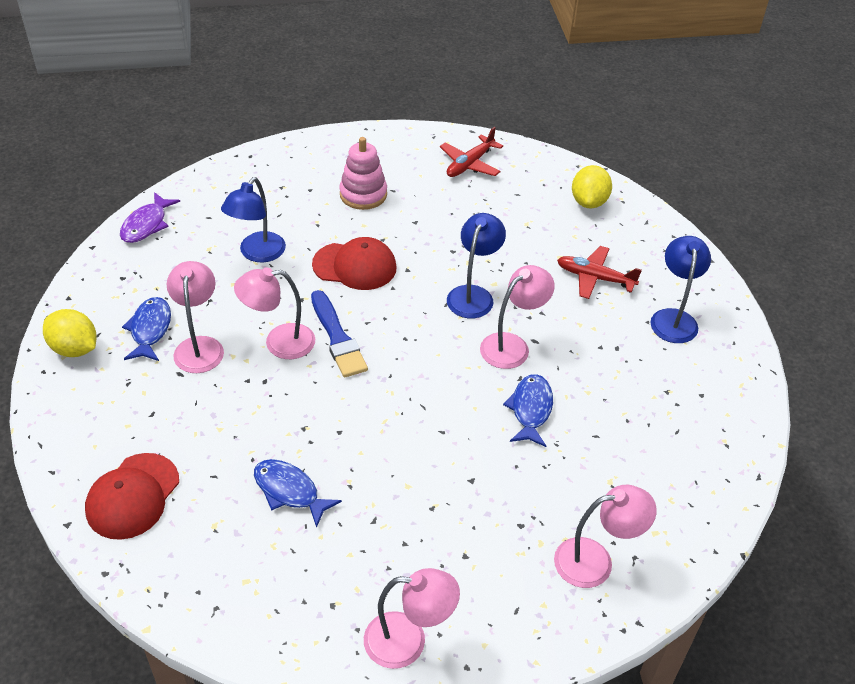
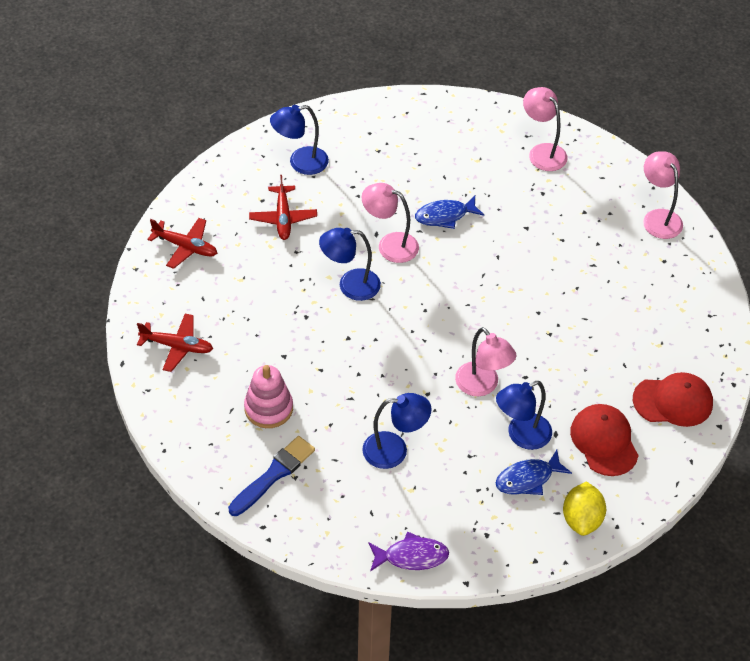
camera: 115 degrees left, 5 degrees up
(199, 346) = (521, 435): pink lamp -> blue lamp
(289, 491) = (605, 317): blue fish -> none
(337, 338) = (452, 351): blue brush -> blue brush (273, 475)
(355, 266) = (366, 374): red cap -> red cap (604, 441)
(589, 202) = (185, 247): yellow lemon -> red plane

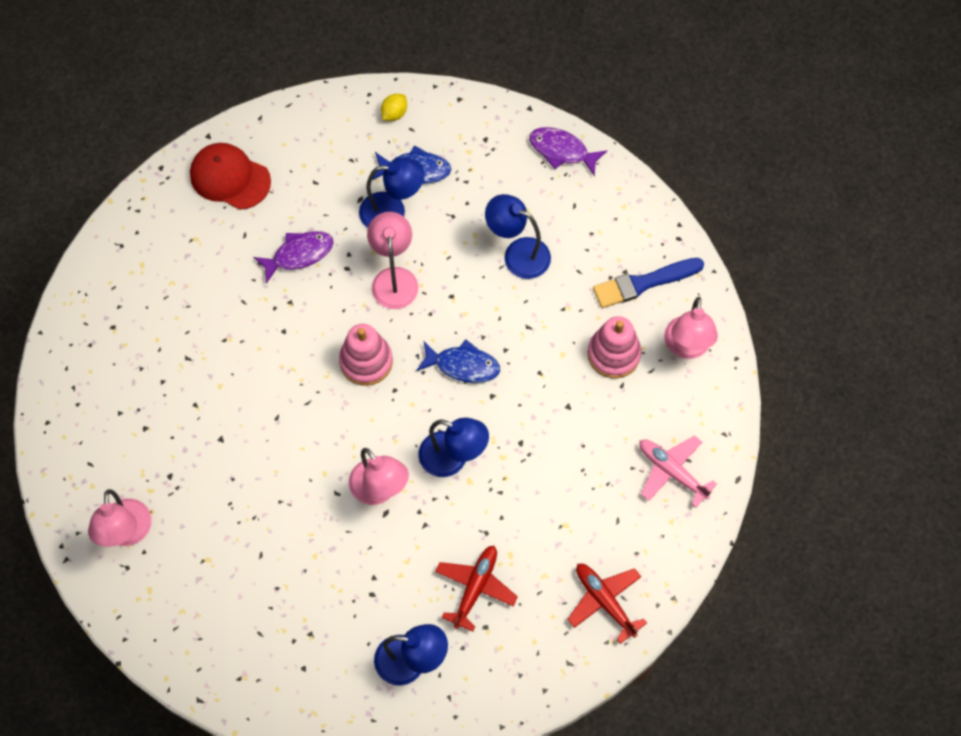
camera: 150 degrees left, 15 degrees up
(177, 346) = (672, 471): red plane -> pink plane
(445, 216) = (296, 499): blue fish -> blue fish (463, 365)
(460, 319) = (366, 361): none -> pink stacking toy
(570, 369) = (299, 254): none -> purple fish
(582, 519) = (394, 113): yellow lemon -> yellow lemon, size x0.59
(604, 441) = (322, 171): red cap -> none
(658, 217) = (74, 381): pink lamp -> pink lamp (686, 347)

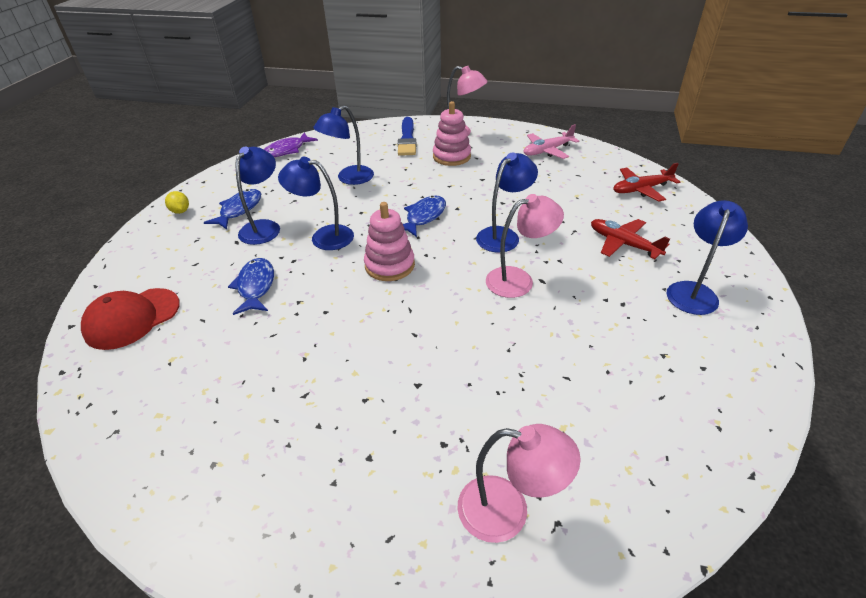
camera: 70 degrees left, 25 degrees down
(299, 254) = (255, 286): purple fish -> blue fish
(394, 278) = (324, 236): pink lamp -> blue lamp

